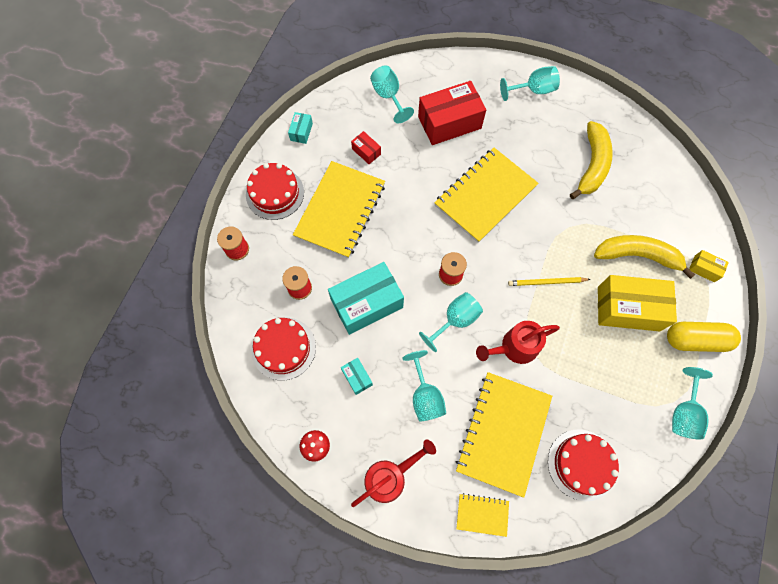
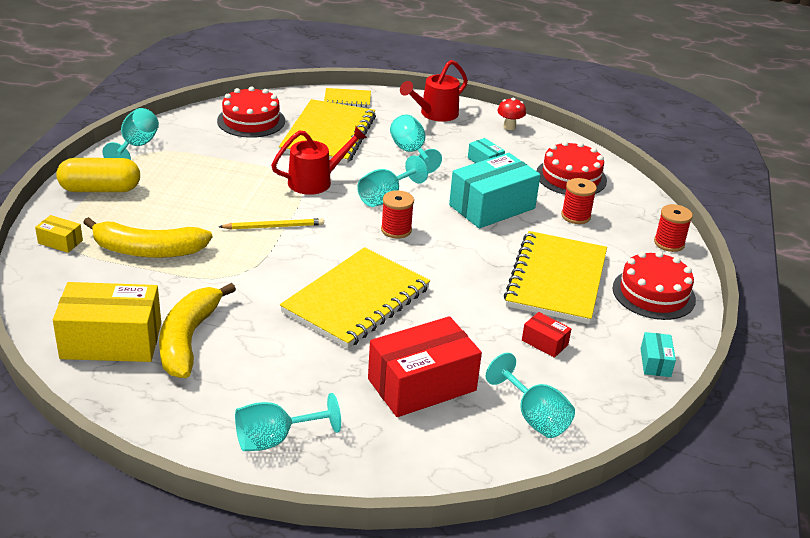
camera: 170 degrees right, 35 degrees down
(628, 308) = (174, 209): yellow box -> yellow box (111, 341)

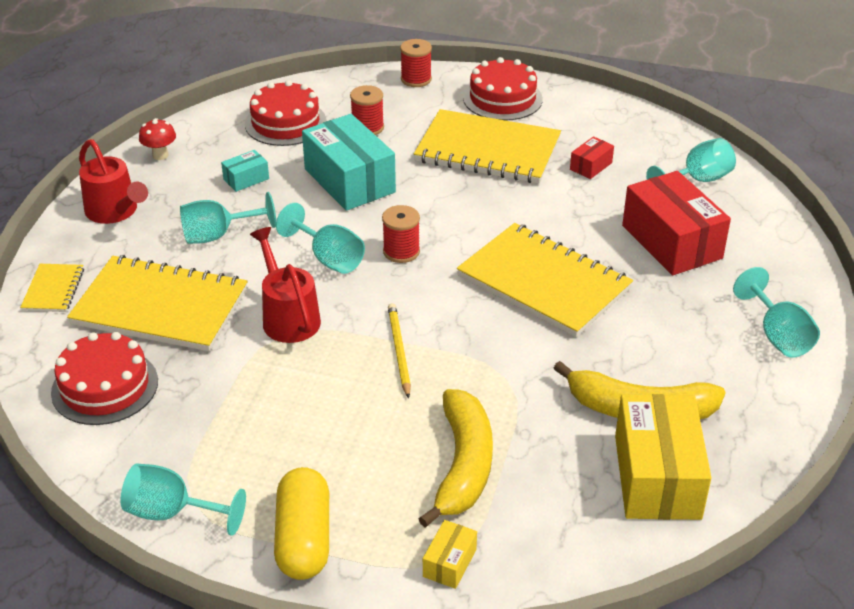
camera: 85 degrees left, 5 degrees up
(655, 362) = (606, 110): turquoise box -> none

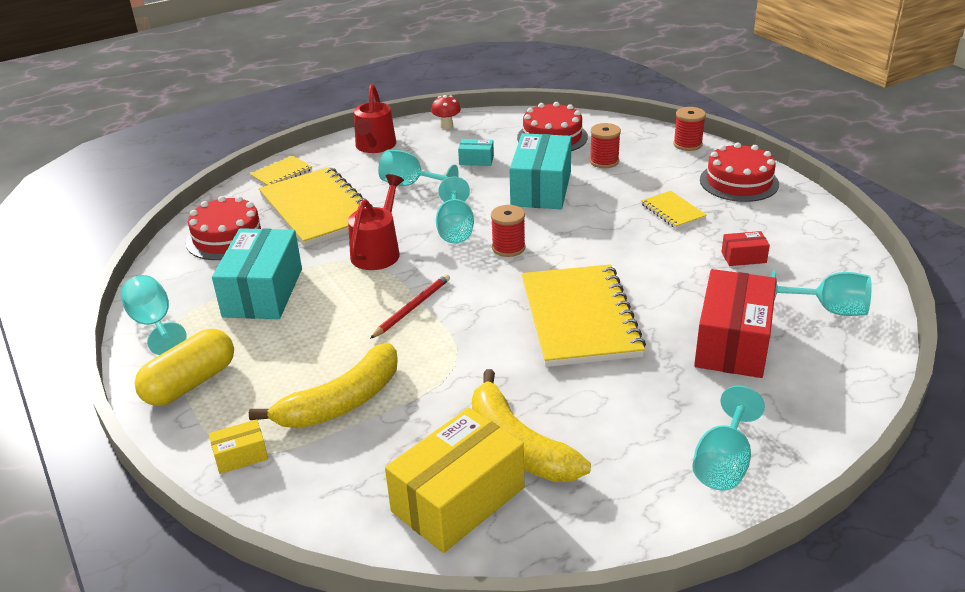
camera: 45 degrees right, 5 degrees down
(236, 417) = (263, 292): none -> turquoise box
(399, 351) = (412, 308): yellow pencil -> red pencil
(487, 150) = (673, 211): yellow notebook -> yellow notebook, size x0.46

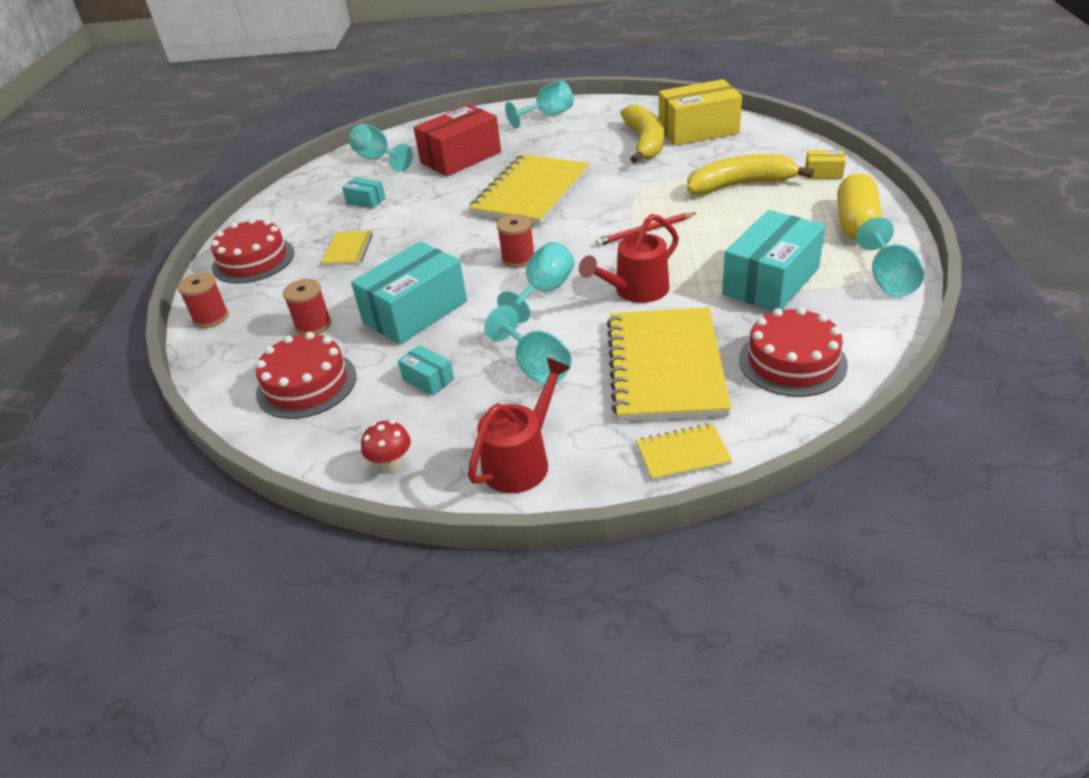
camera: 145 degrees left, 5 degrees up
(190, 383) = (855, 223): yellow capsule -> yellow capsule turned 60 degrees counterclockwise
(743, 257) = (366, 201): red box -> turquoise box

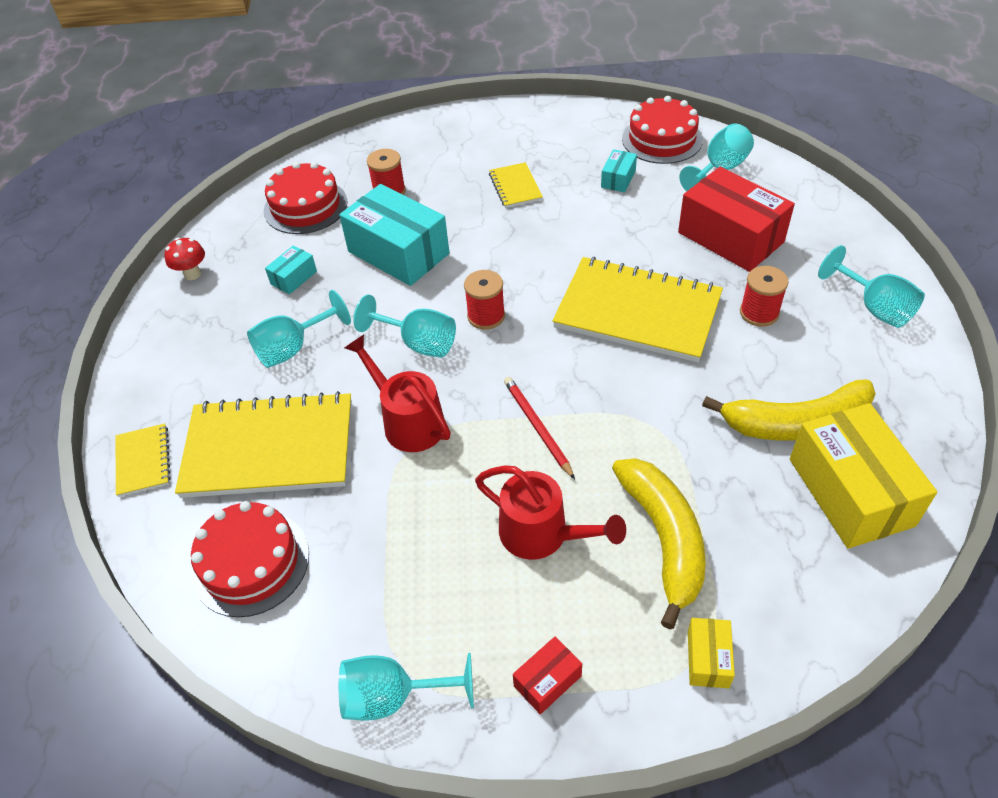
camera: 85 degrees right, 10 degrees up
(211, 318) = (411, 130): red spool -> red spool (759, 313)
(253, 260) = (502, 130): red cake -> red cake (662, 139)
(348, 250) = (515, 187): yellow notebook -> yellow notebook turned 75 degrees clockwise
(522, 460) = (173, 351): red watering can -> red watering can (543, 534)
(771, 281) = (409, 556): turquoise box -> none
(855, 223) = (547, 681): yellow capsule -> red box

